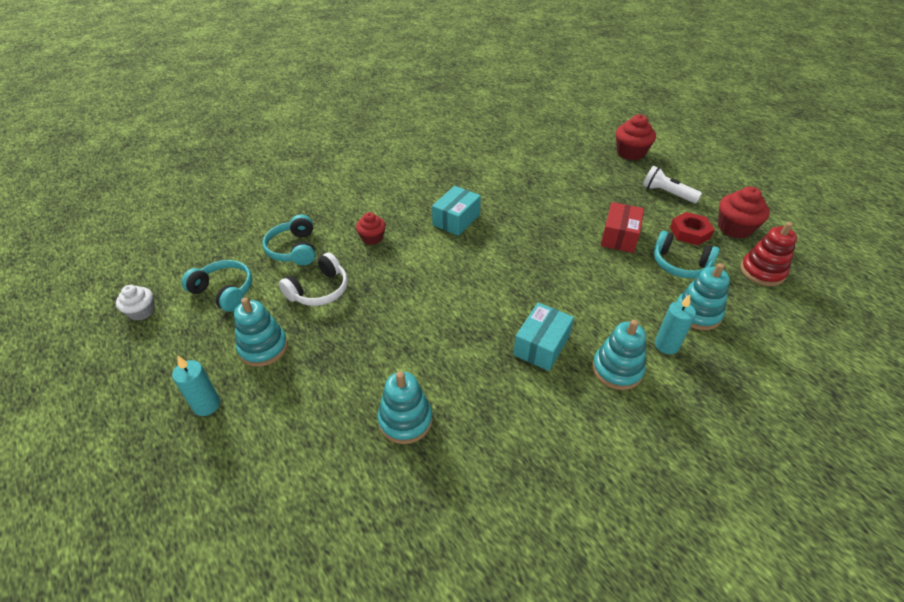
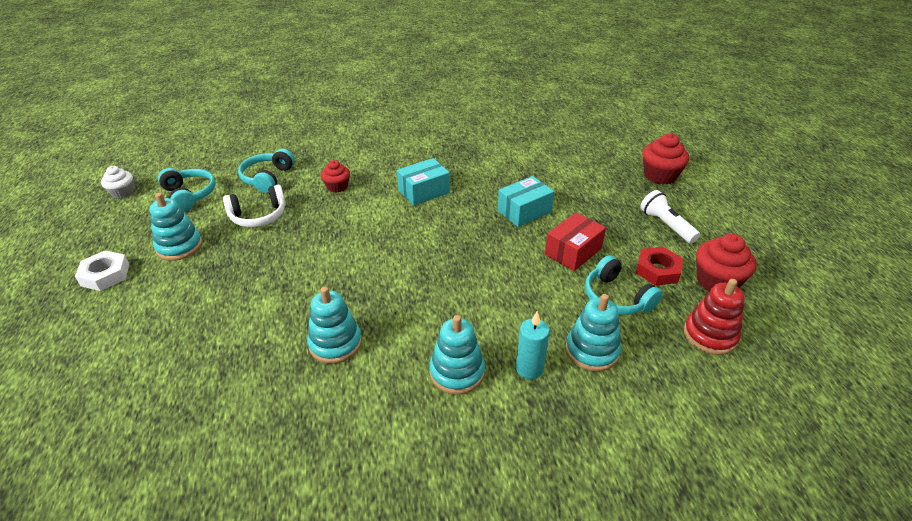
camera: 25 degrees right, 5 degrees down
(207, 405) = (105, 275): turquoise candle -> white nut
(405, 420) = (233, 342): turquoise stacking toy -> turquoise stacking toy (335, 343)
(541, 345) = (403, 324): turquoise box -> turquoise box (524, 211)

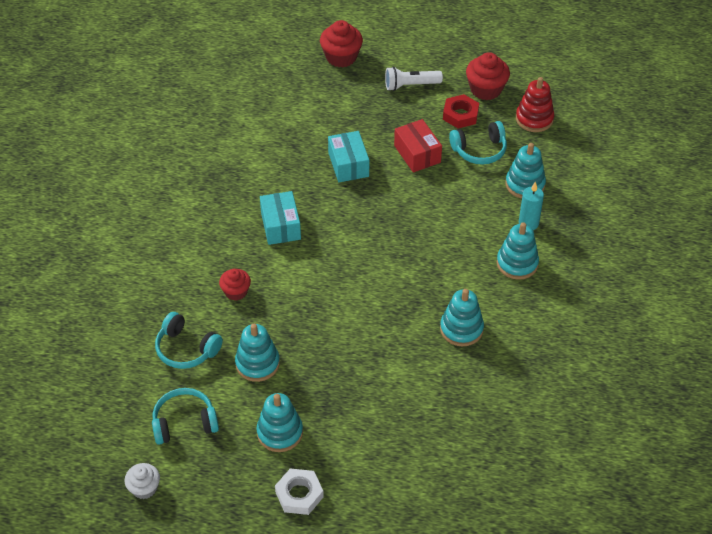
camera: 70 degrees left, 10 degrees up
(258, 216) = (257, 363): white headphones -> turquoise stacking toy

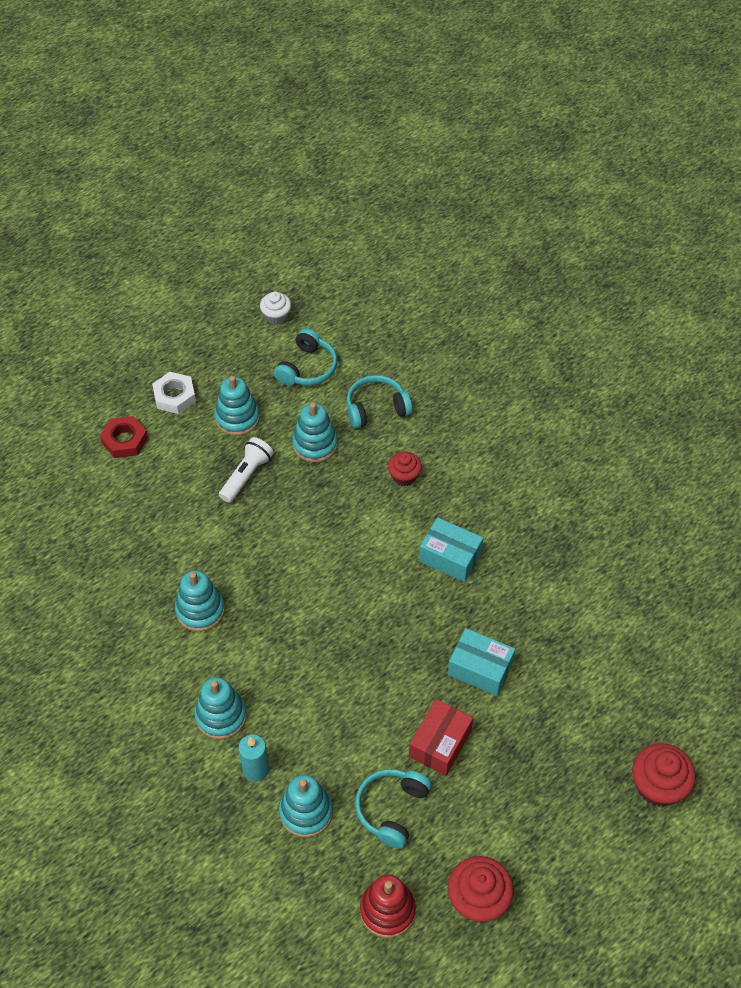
camera: 130 degrees right, 5 degrees up
(410, 85) = (551, 822): white flashlight -> white flashlight (246, 475)
(417, 154) = (440, 743): red box -> red box turned 75 degrees counterclockwise
(460, 115) = (460, 835): red nut -> red nut (124, 440)

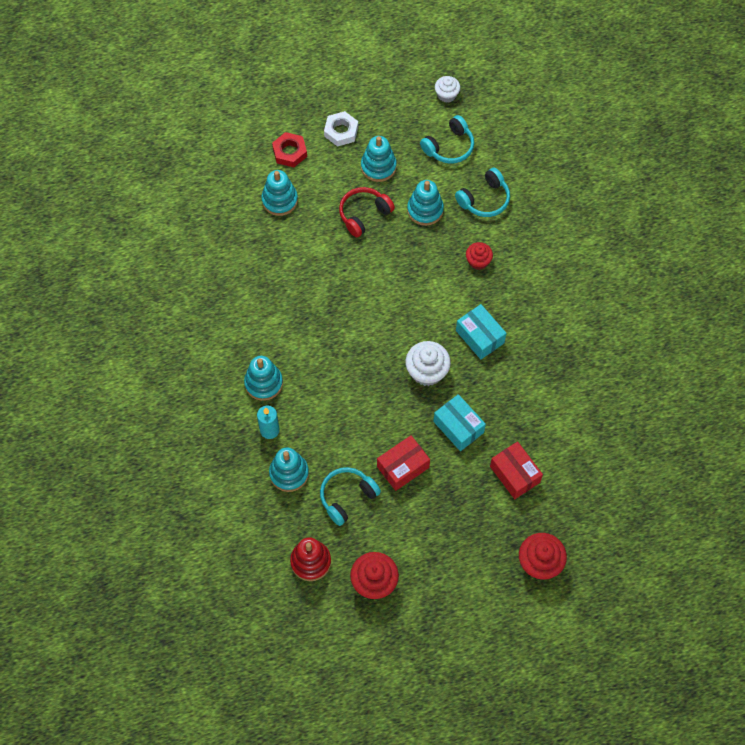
camera: 25 degrees right, 10 degrees up
(200, 610) = (284, 302): turquoise stacking toy -> turquoise stacking toy (280, 200)
(246, 475) = (364, 214): white flashlight -> red headphones
(376, 408) = (484, 199): turquoise headphones -> turquoise headphones turned 135 degrees clockwise
(410, 621) = (427, 371): none -> white cupcake
(573, 695) = (514, 474): none -> red box

